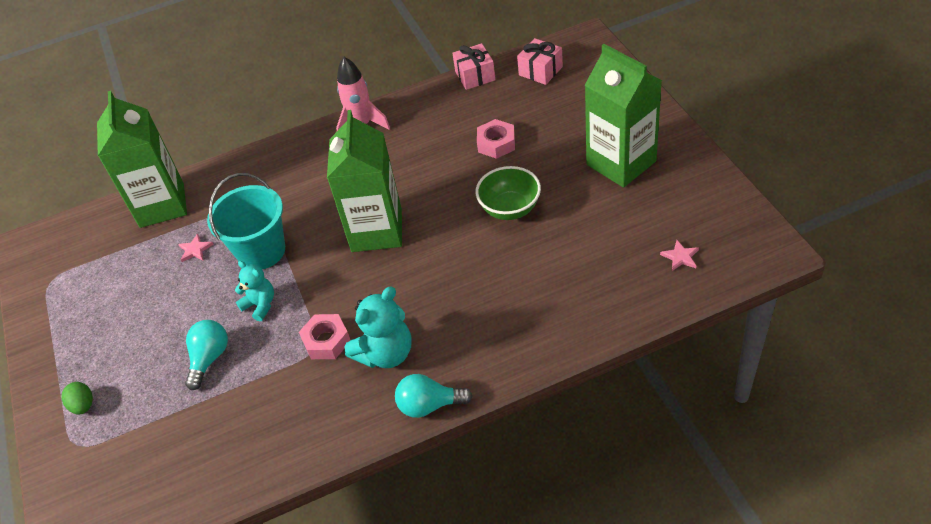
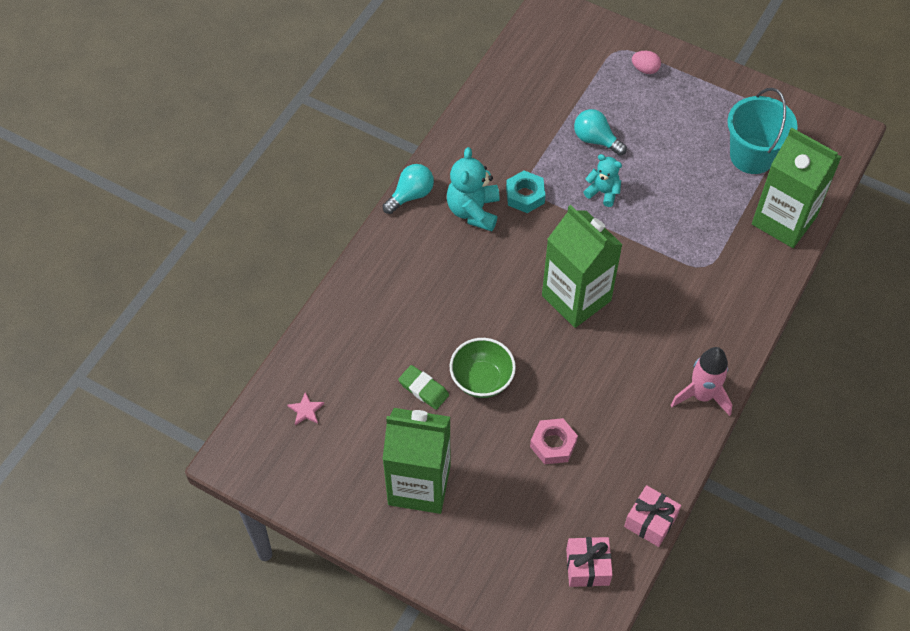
camera: 135 degrees right, 10 degrees up
(83, 405) = (645, 69): green egg -> pink egg
(195, 250) = (706, 202): pink star -> none
(209, 358) = (596, 140): turquoise light bulb -> turquoise light bulb turned 150 degrees clockwise
(260, 305) = (603, 192): turquoise teddy bear -> turquoise teddy bear turned 150 degrees counterclockwise
(261, 251) = (651, 230): turquoise bucket -> turquoise bucket (752, 156)
(326, 341) = (525, 195): pink nut -> turquoise nut
(564, 225) = (423, 389): none -> green eraser

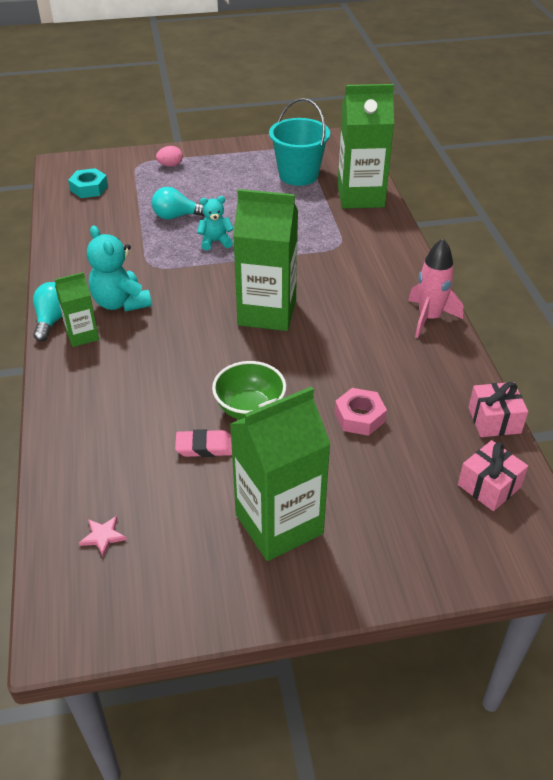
camera: 40 degrees left, 15 degrees down
(420, 226) = (82, 335): none -> green carton
(423, 389) = (205, 447): green eraser -> pink eraser
(525, 195) = (155, 272): turquoise nut -> turquoise nut (89, 188)

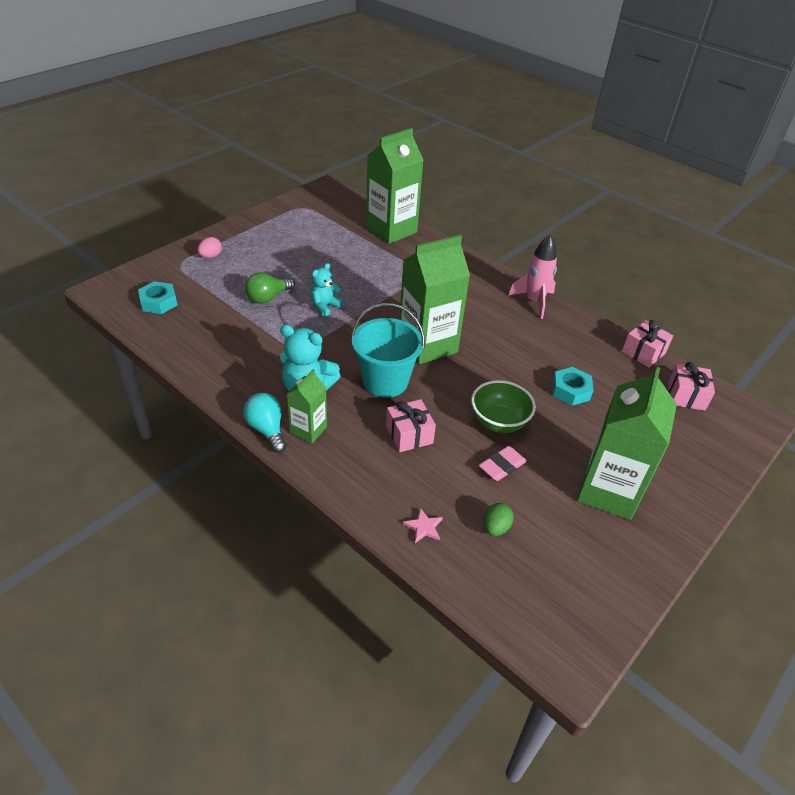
camera: 40 degrees left, 0 degrees up
(103, 536) = (513, 573): pink star -> pink star (423, 527)
(134, 492) = (495, 528): none -> green egg
(156, 379) = (409, 435): none -> pink gift
(176, 216) = (268, 298): turquoise light bulb -> green light bulb
(298, 175) = (327, 229): turquoise bucket -> turquoise bucket (385, 381)
(359, 417) = (570, 390): pink nut -> turquoise nut

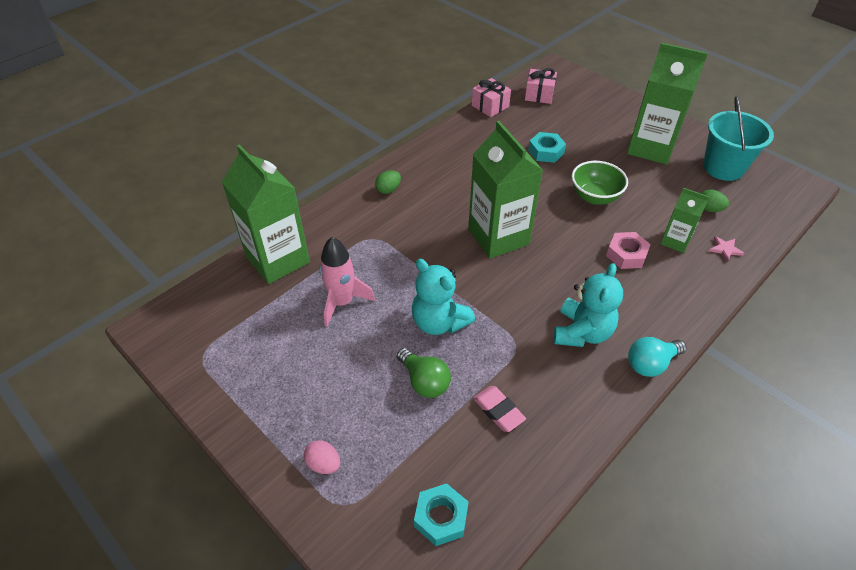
camera: 85 degrees left, 5 degrees up
(308, 430) = (641, 329): green carton -> green carton (675, 241)
(325, 306) = (439, 322): turquoise teddy bear -> turquoise teddy bear, size x1.60
(385, 381) = (558, 270): turquoise bucket -> turquoise bucket (723, 167)
(409, 435) = (626, 254): pink gift -> pink nut
(482, 281) = (388, 190): none -> green egg
(502, 466) = (644, 200): pink eraser -> pink eraser (498, 410)
(534, 302) = (422, 158): pink rocket -> pink rocket (342, 302)

